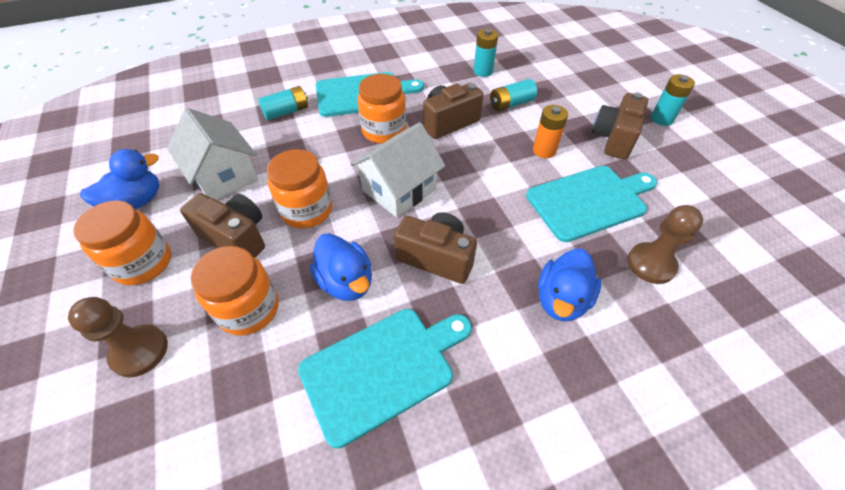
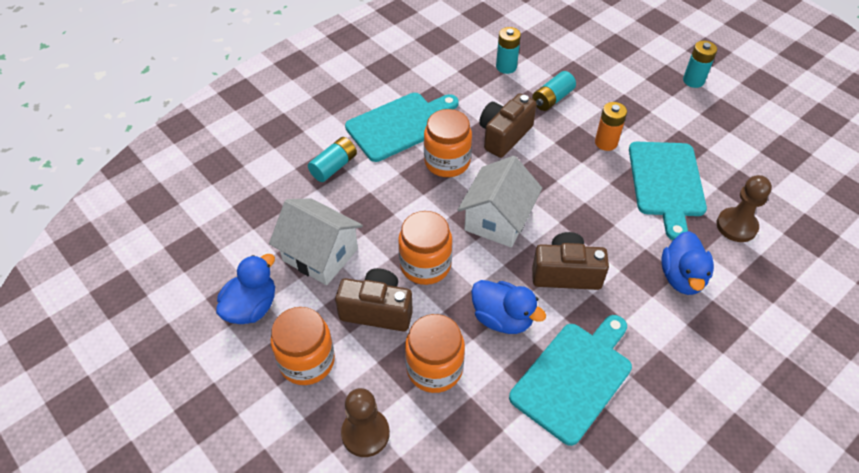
camera: 20 degrees left, 0 degrees up
(589, 201) = (666, 183): turquoise cutting board -> turquoise cutting board turned 135 degrees clockwise
(614, 139) = (661, 113): brown camera -> none

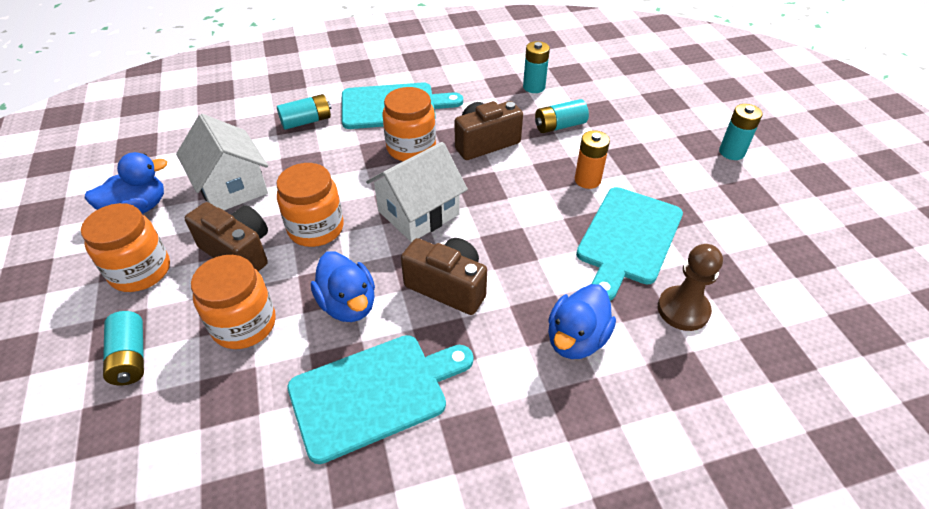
camera: 25 degrees right, 5 degrees down
(365, 433) = (130, 357): brown pawn -> turquoise battery

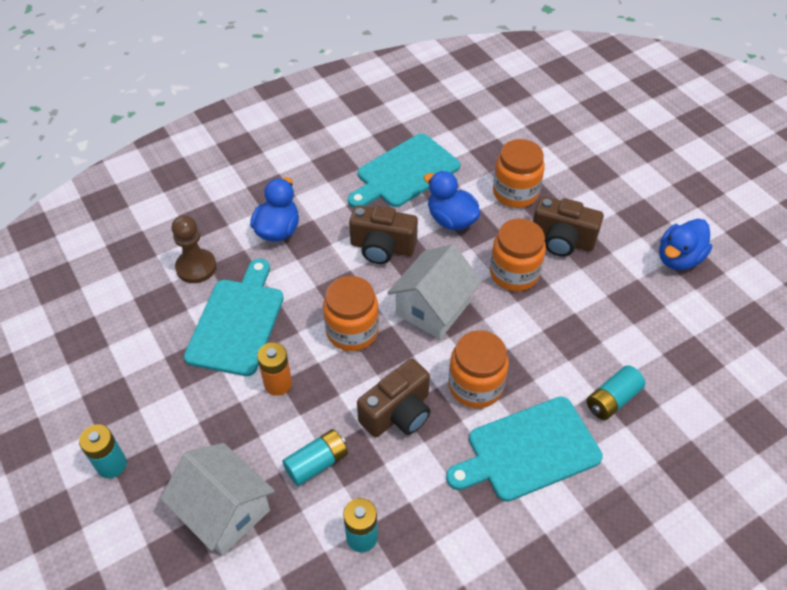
camera: 165 degrees right, 5 degrees up
(130, 357) = (572, 161): turquoise battery -> none
(140, 271) = (621, 211): orange jar -> orange jar (352, 331)
(232, 187) = (619, 297): white house -> white house (224, 511)

